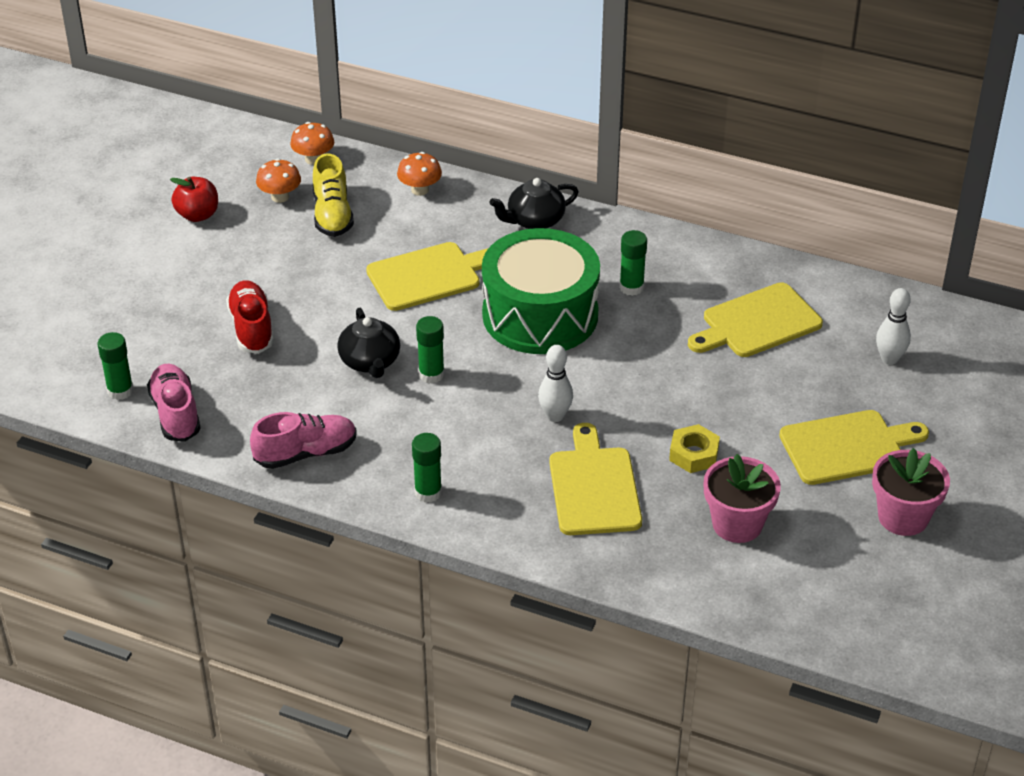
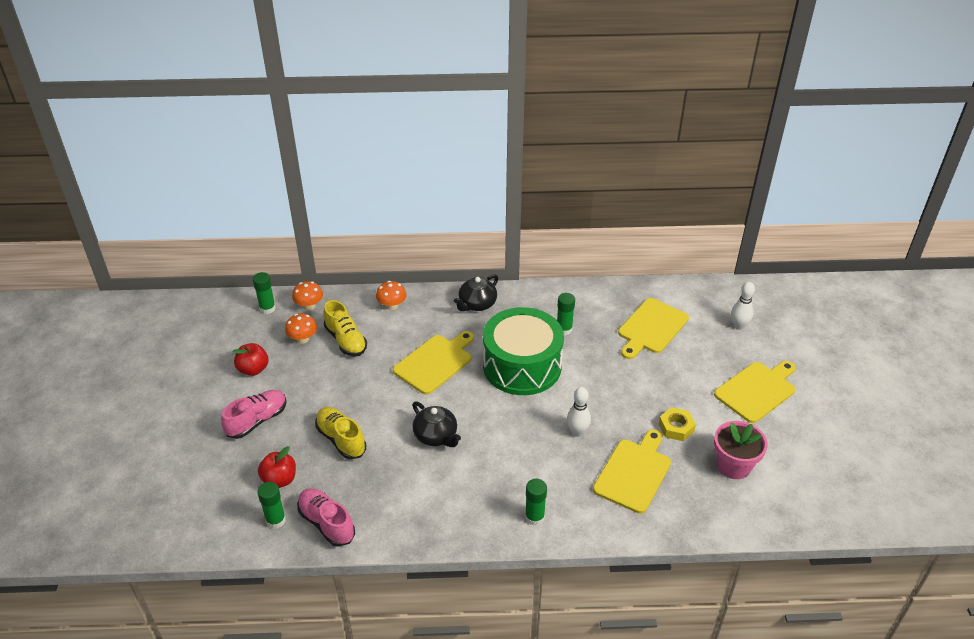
camera: 25 degrees left, 0 degrees up
(151, 349) = (279, 480): none -> red apple
(251, 328) = (341, 439): red shoe -> yellow shoe
(306, 453) = (435, 519): pink shoe -> pink shoe (257, 421)
(431, 374) = (481, 431): green glue stick -> green glue stick (267, 308)
(594, 487) = (634, 473): yellow cutting board -> yellow cutting board turned 60 degrees clockwise
(903, 517) = (819, 425): pink flower pot -> none

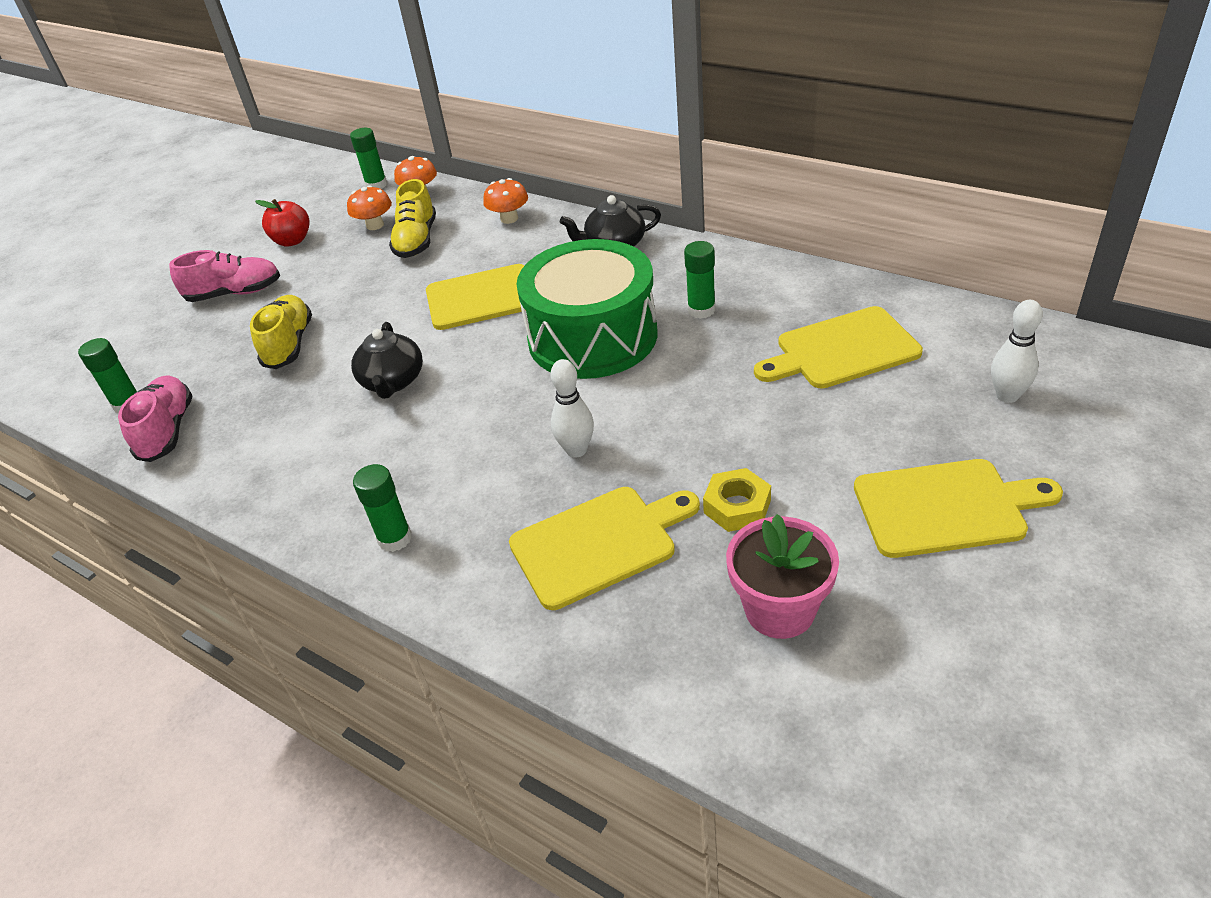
camera: 40 degrees right, 0 degrees up
(279, 480) = (182, 363): red apple -> none

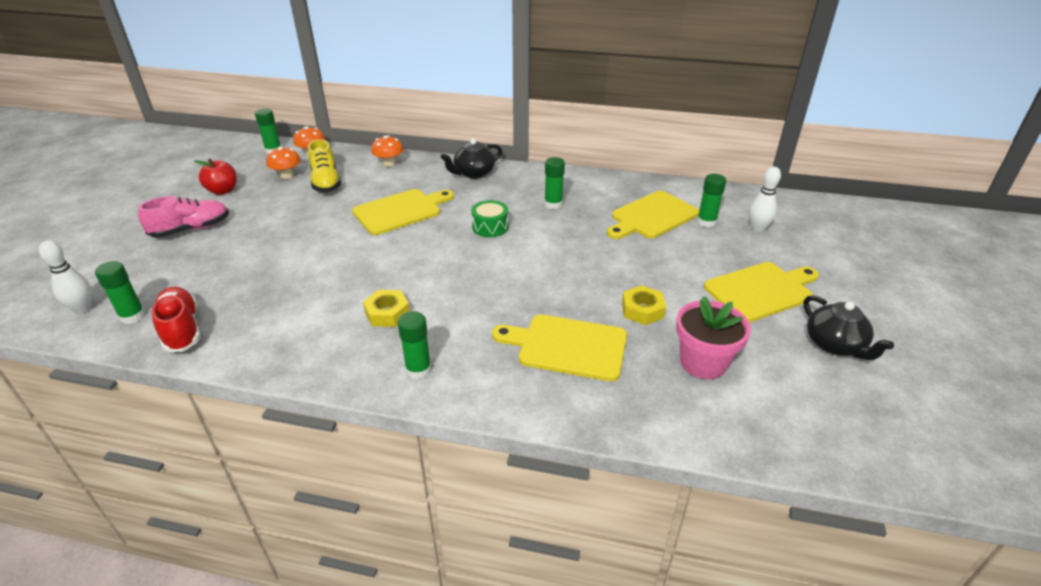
camera: 25 degrees left, 5 degrees down
(167, 431) = (181, 329): pink shoe -> red shoe
(289, 344) = (258, 258): yellow shoe -> none
(393, 382) = (358, 271): black teapot -> black teapot (835, 345)
(397, 449) = (387, 313): none -> yellow nut
(576, 450) = (519, 294): white bowling pin -> white bowling pin (83, 309)
(592, 337) = (490, 227): green drum -> green drum, size x0.41
(599, 543) = (567, 346): yellow cutting board -> yellow cutting board turned 120 degrees counterclockwise
(925, 371) = (706, 222): none -> green glue stick

